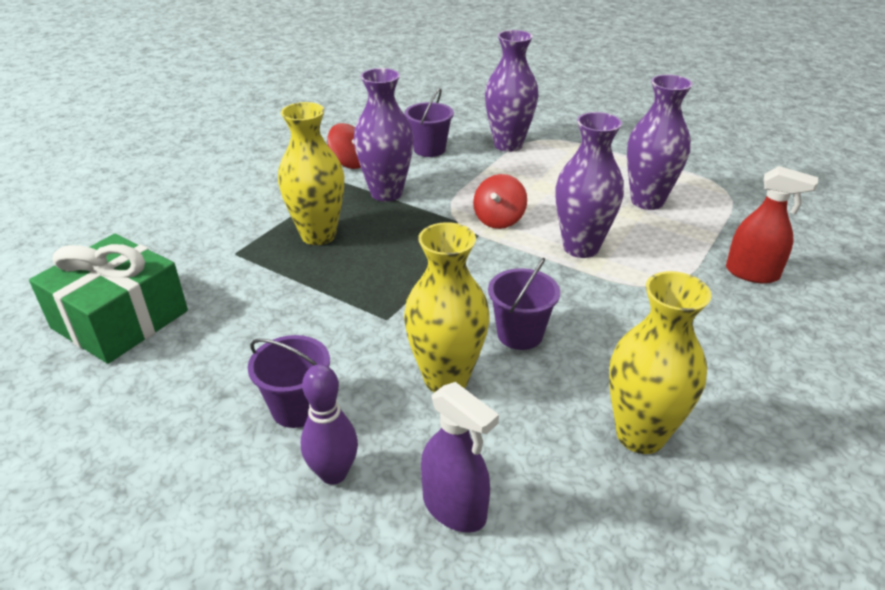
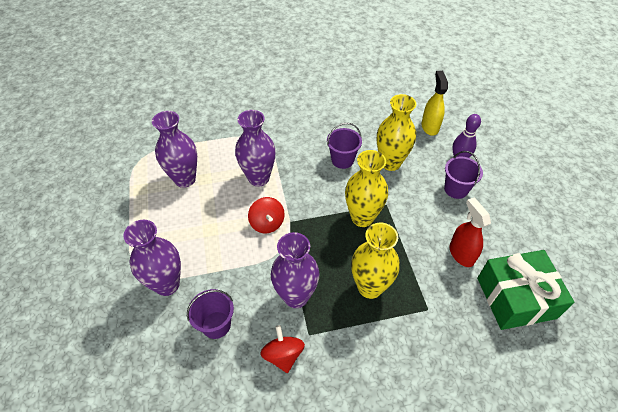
camera: 135 degrees left, 15 degrees up
(454, 508) = (430, 127): purple spray bottle -> yellow spray bottle
(499, 220) = (267, 223): red spinning top -> red spinning top turned 90 degrees clockwise
(640, 435) = (351, 107): yellow vase -> yellow vase (362, 218)
(752, 273) = (220, 120): red spray bottle -> red spray bottle (461, 254)

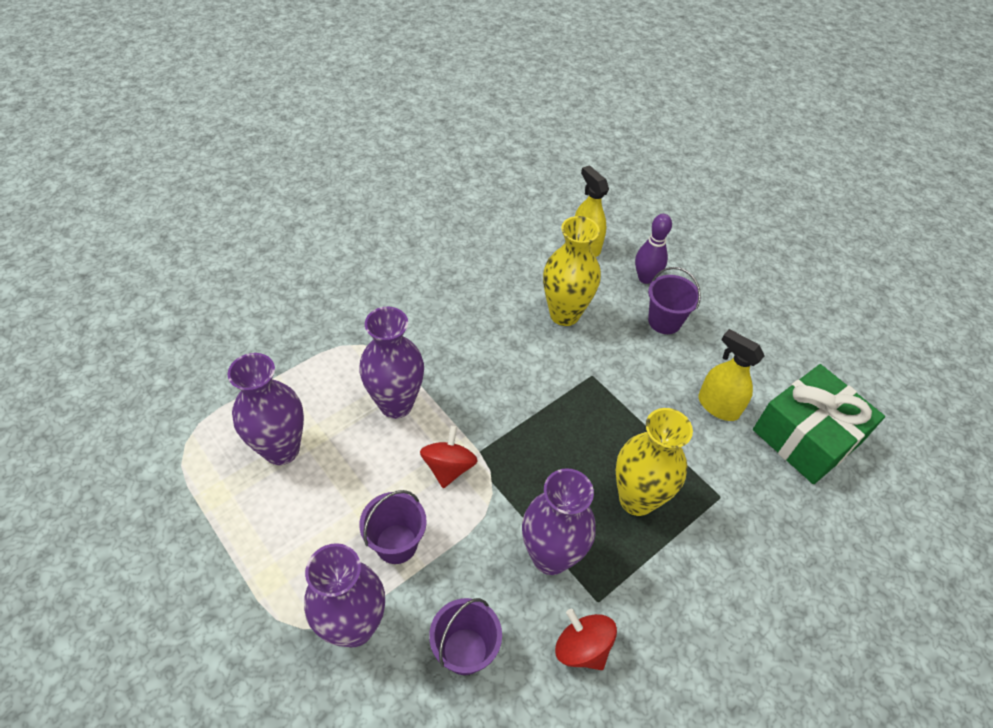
camera: 30 degrees left, 0 degrees up
(267, 223) = (448, 467): red spinning top -> red spinning top turned 120 degrees counterclockwise
(342, 160) = (499, 333): purple bucket -> purple bucket (396, 544)
(362, 218) = (572, 406): yellow vase -> none
(461, 254) = (718, 406): red spray bottle -> yellow spray bottle

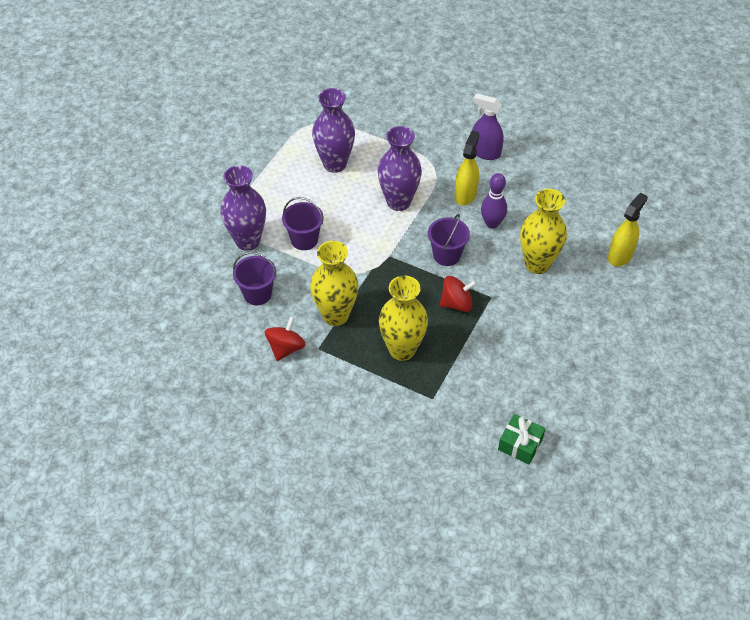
camera: 70 degrees right, 0 degrees up
(373, 288) = (485, 152): none -> purple spray bottle
(448, 467) = (368, 245): red spinning top -> red spinning top (456, 303)
(550, 556) = (335, 315): purple vase -> yellow vase
(645, 278) = (613, 304): purple bowling pin -> purple bowling pin (492, 223)
(664, 321) = (575, 327): purple bucket -> purple bucket (446, 255)
(718, 406) = (512, 380): yellow spray bottle -> yellow spray bottle (465, 195)
(806, 436) = (520, 444): green gift -> green gift, size x0.52

